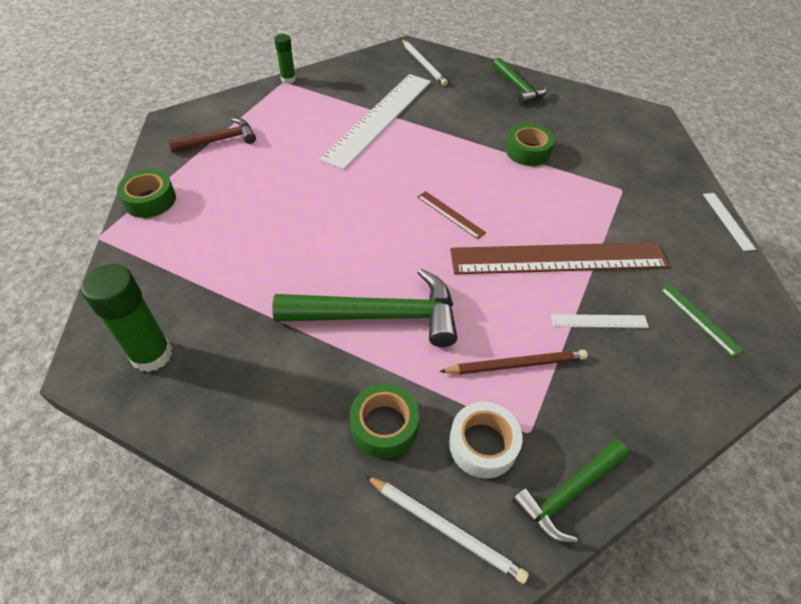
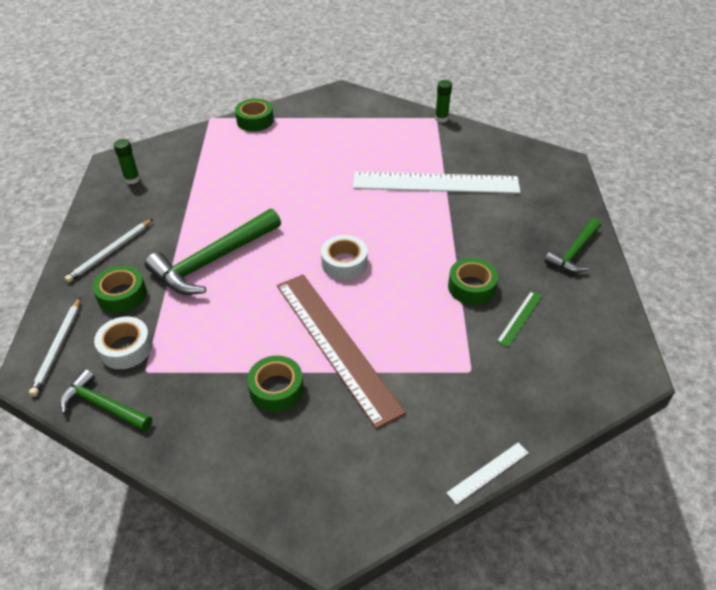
camera: 65 degrees right, 5 degrees down
(152, 355) = (132, 179): green glue stick -> green glue stick, size x0.58
(219, 140) = (337, 120): brown hammer -> none
(379, 316) = (212, 261): green hammer -> green hammer turned 75 degrees clockwise
(423, 64) = (545, 179): white pencil -> white pencil (110, 252)
(450, 214) = (344, 263): brown ruler -> white tape
(516, 364) = (204, 347): brown pencil -> none
(599, 321) = (276, 389): white ruler -> green tape
(699, 319) = (320, 464): green ruler -> green ruler (520, 318)

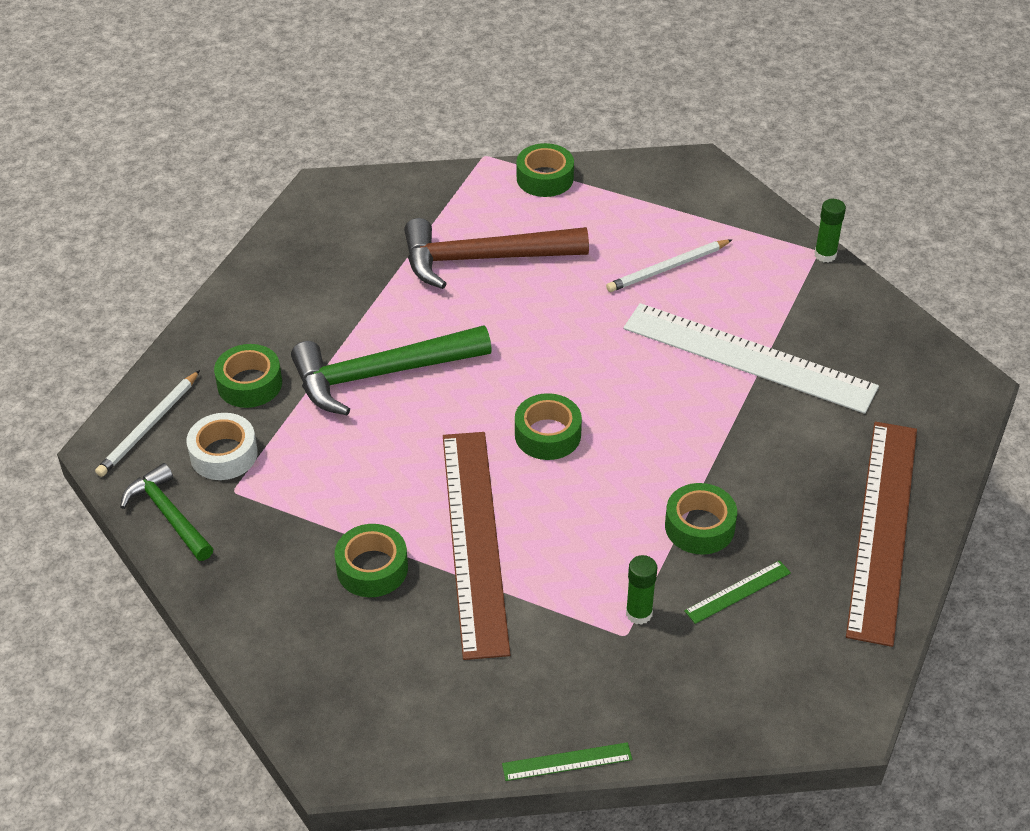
camera: 25 degrees right, 0 degrees up
(110, 252) = (261, 321): white pencil -> white pencil (667, 268)
(132, 179) = (335, 223): green glue stick -> green glue stick (639, 613)
(242, 174) = (483, 259): none -> brown hammer
(344, 263) = (547, 435): white tape -> green tape
(488, 472) = (567, 762): white ruler -> green ruler
(574, 252) = (883, 528): green hammer -> brown ruler

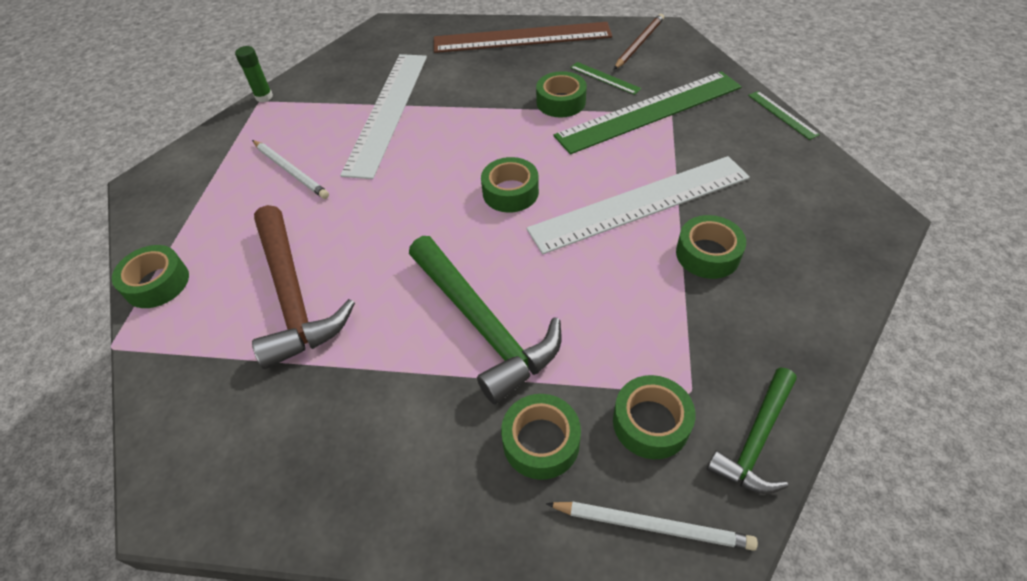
camera: 105 degrees left, 5 degrees up
(224, 454) = (651, 422): white tape -> green tape
(474, 540) = (640, 203): brown ruler -> white ruler
(639, 613) = (649, 111): green glue stick -> green ruler
(816, 666) = (639, 43): none -> brown pencil

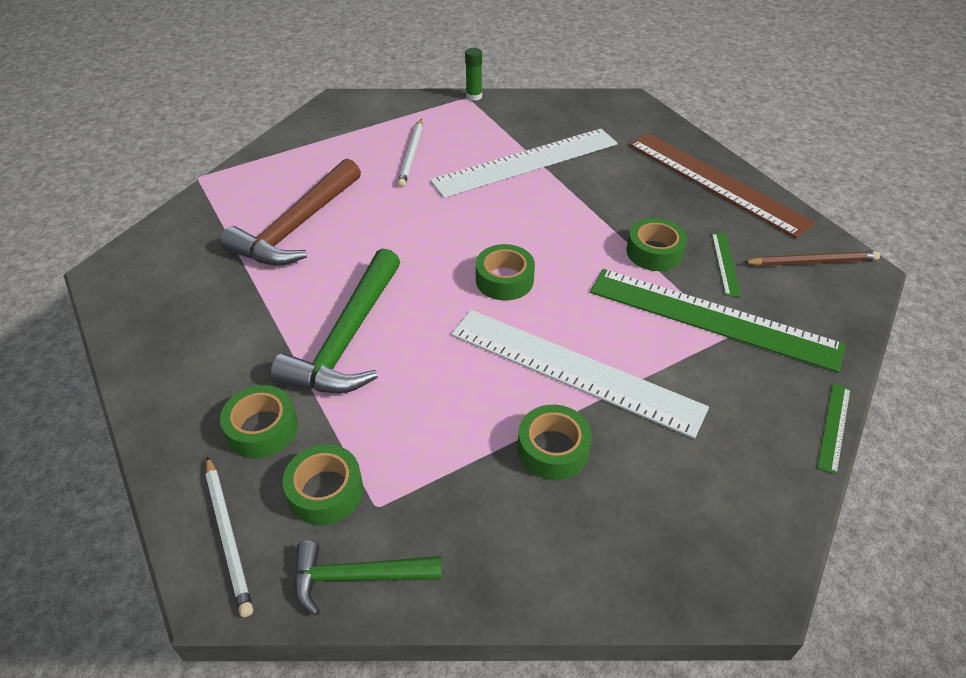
camera: 50 degrees right, 5 degrees down
(157, 283) = (260, 162): green tape -> none

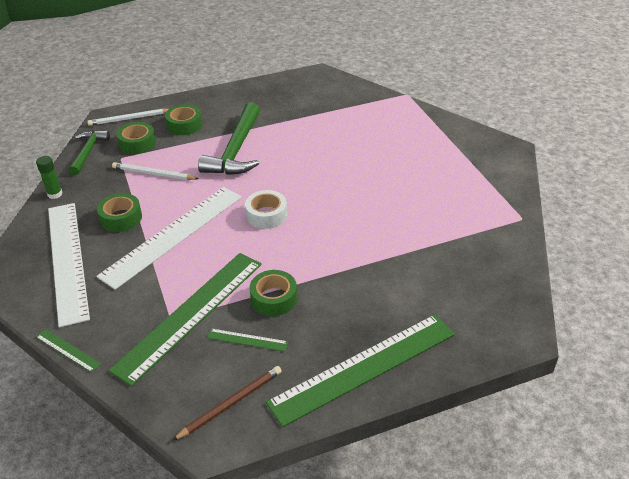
camera: 100 degrees right, 5 degrees down
(297, 227) = (345, 132): brown hammer -> none
(347, 339) = (236, 150): green hammer -> green hammer turned 105 degrees counterclockwise
(411, 155) = (427, 182): white pencil -> white pencil (153, 174)
(474, 96) = (524, 223): green glue stick -> green glue stick (55, 194)
(504, 280) = (266, 215): green tape -> white tape
(526, 162) = (411, 243): white ruler -> white ruler (67, 260)
(716, 182) = (364, 367): brown ruler -> green ruler
(812, 262) = (231, 403): brown pencil -> brown pencil turned 135 degrees counterclockwise

